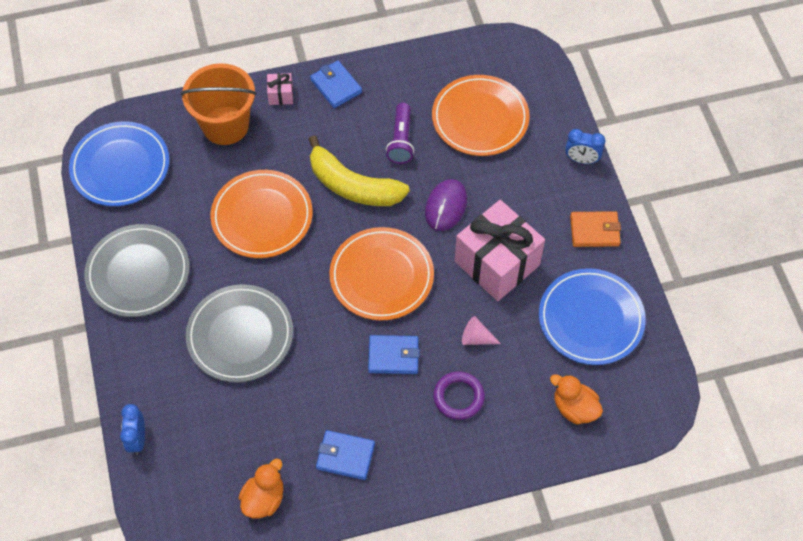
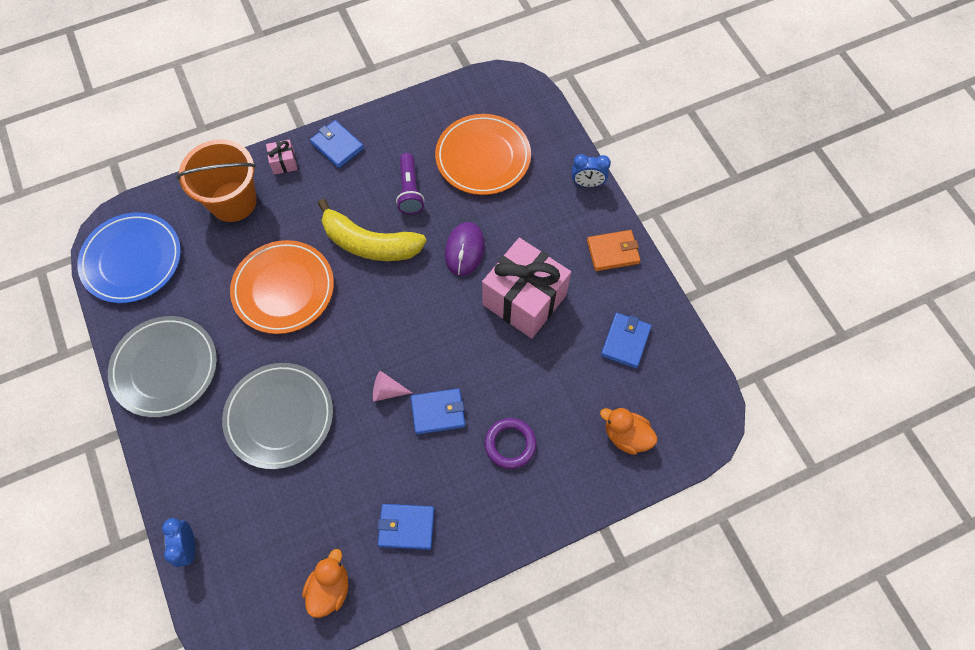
camera: 10 degrees left, 5 degrees up
(381, 276) = (413, 331): orange plate -> none
(476, 338) = (517, 379): pink cone -> pink cone (387, 391)
(591, 319) = (625, 341): blue plate -> blue wallet

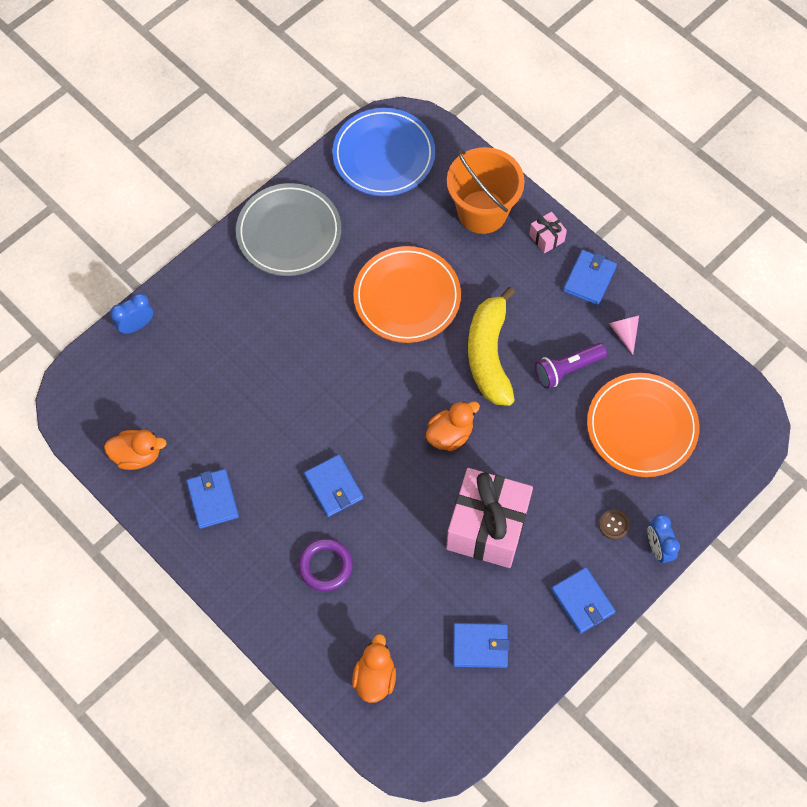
camera: 70 degrees right, 0 degrees up
(279, 417) = (278, 348): grey plate -> none
(387, 391) = (338, 432): pink cone -> pink cone (624, 333)
(429, 299) = (450, 434): none -> orange duck
(464, 250) = (520, 448): purple mouse -> none
(557, 207) = (614, 525): none -> brown button
(613, 252) = (582, 601): orange wallet -> blue wallet

